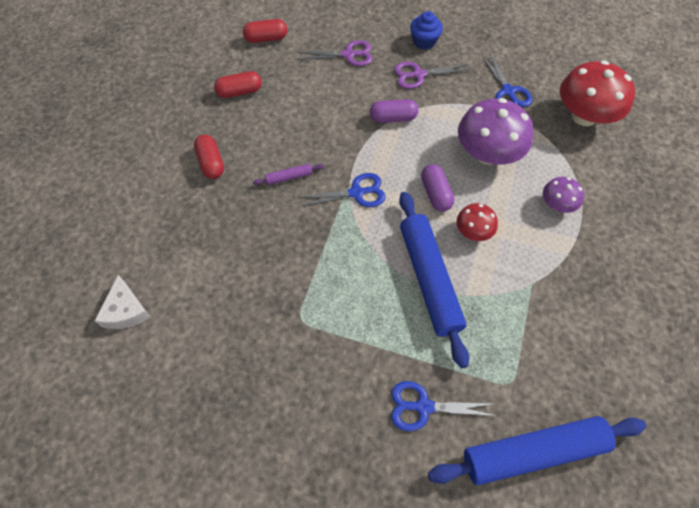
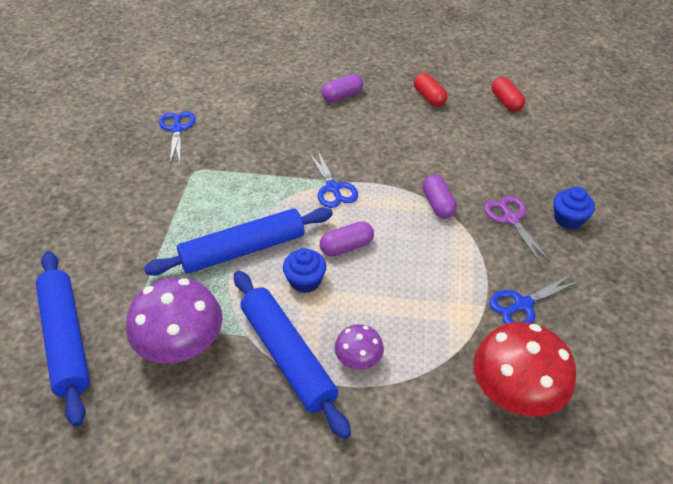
camera: 80 degrees right, 15 degrees down
(126, 310) = (198, 81): white cheese -> none
(211, 163) = (342, 96): red capsule -> purple capsule
(289, 177) = (339, 142): purple rolling pin -> none
(348, 55) = (513, 160): purple scissors -> none
(423, 406) = (115, 256): blue scissors -> blue scissors (177, 129)
(473, 231) = (305, 281): red mushroom -> blue cupcake
(487, 153) = (415, 288): purple mushroom -> purple mushroom (181, 344)
(554, 254) = (288, 356): none -> blue rolling pin

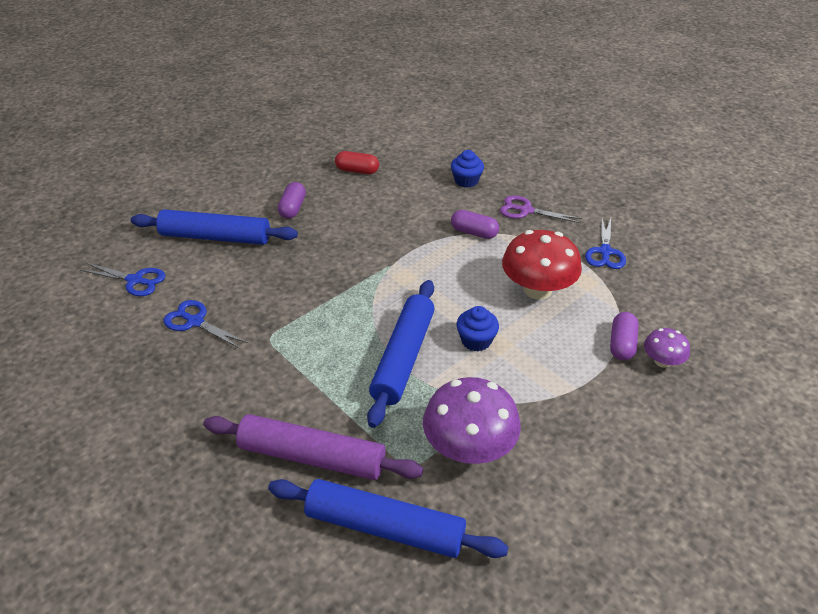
camera: 50 degrees left, 5 degrees down
(102, 261) = (312, 457): none -> purple rolling pin
(288, 356) = (541, 390): blue rolling pin -> blue rolling pin (215, 237)
(333, 188) = (393, 272): blue scissors -> blue scissors (135, 280)
(346, 247) = (465, 300): purple capsule -> purple capsule (622, 344)
(358, 359) = (579, 354): purple mushroom -> purple mushroom (662, 361)
(506, 102) = (411, 143): red capsule -> none
(515, 391) = (671, 298): red mushroom -> red mushroom (537, 289)
(568, 219) = (553, 189): blue cupcake -> blue cupcake (466, 181)

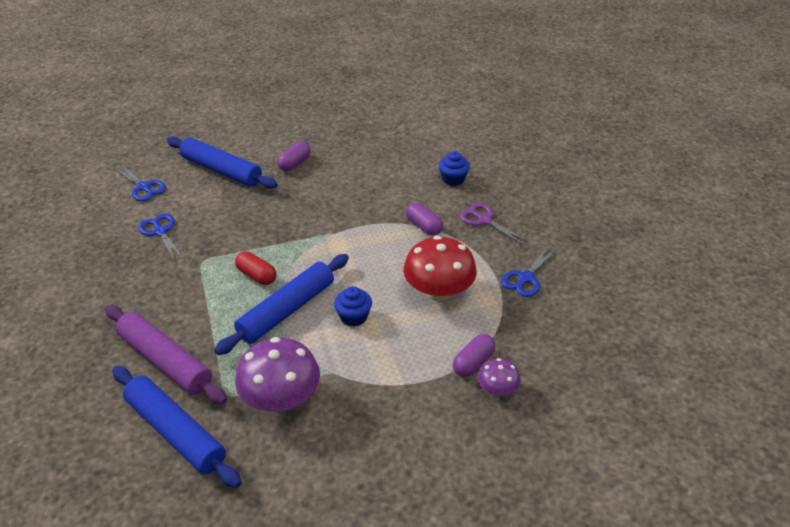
camera: 25 degrees right, 0 degrees up
(357, 171) = (368, 145): red capsule -> red capsule (257, 275)

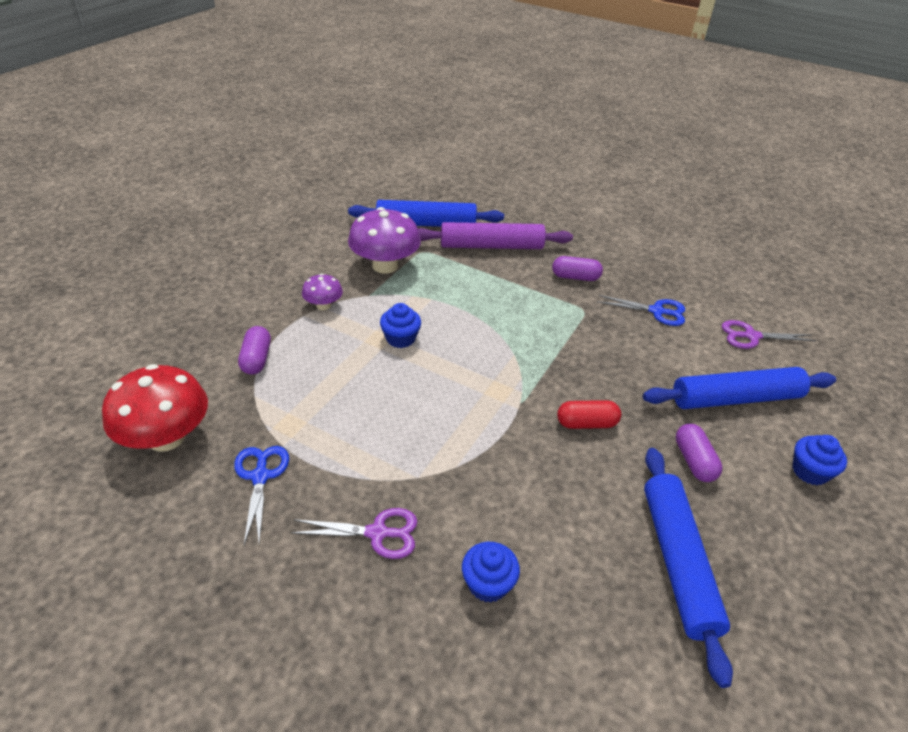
camera: 135 degrees right, 0 degrees up
(143, 187) = (751, 336): blue scissors -> purple scissors
(252, 134) = (809, 471): none -> blue cupcake
(257, 275) = (524, 324): red capsule -> red capsule (586, 423)
(287, 310) = (460, 314): blue rolling pin -> blue rolling pin (677, 562)
(423, 226) = (442, 472): purple capsule -> purple capsule (575, 277)
(438, 291) = (346, 403): red mushroom -> red mushroom (166, 438)
(497, 389) = (218, 350): purple mushroom -> purple mushroom (323, 305)

